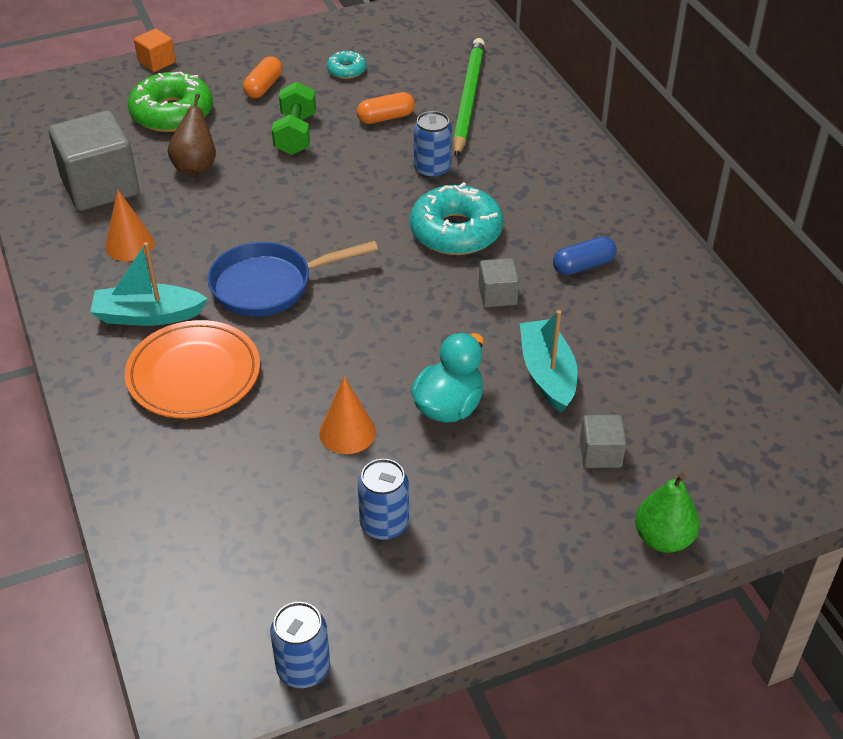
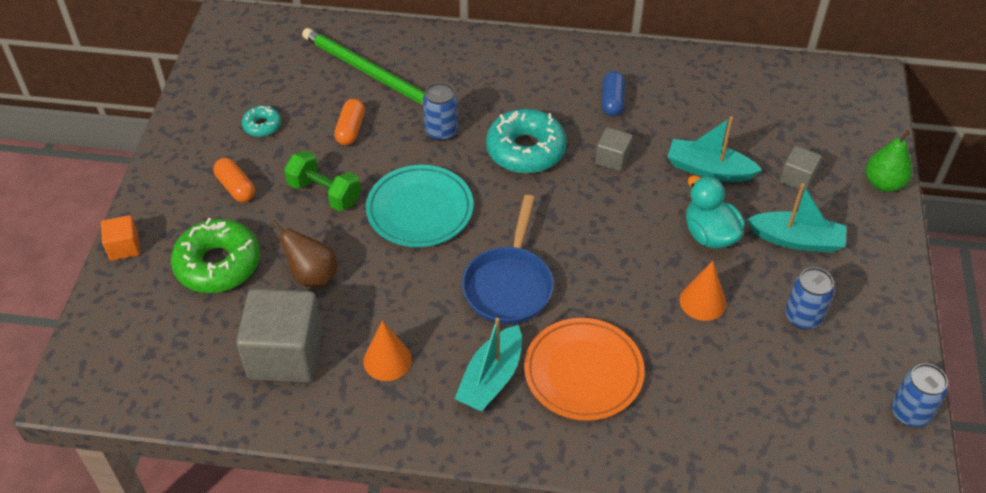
camera: 60 degrees left, 5 degrees up
(320, 195) = (420, 210): none -> turquoise plate
(499, 483) = (796, 240): none -> turquoise boat

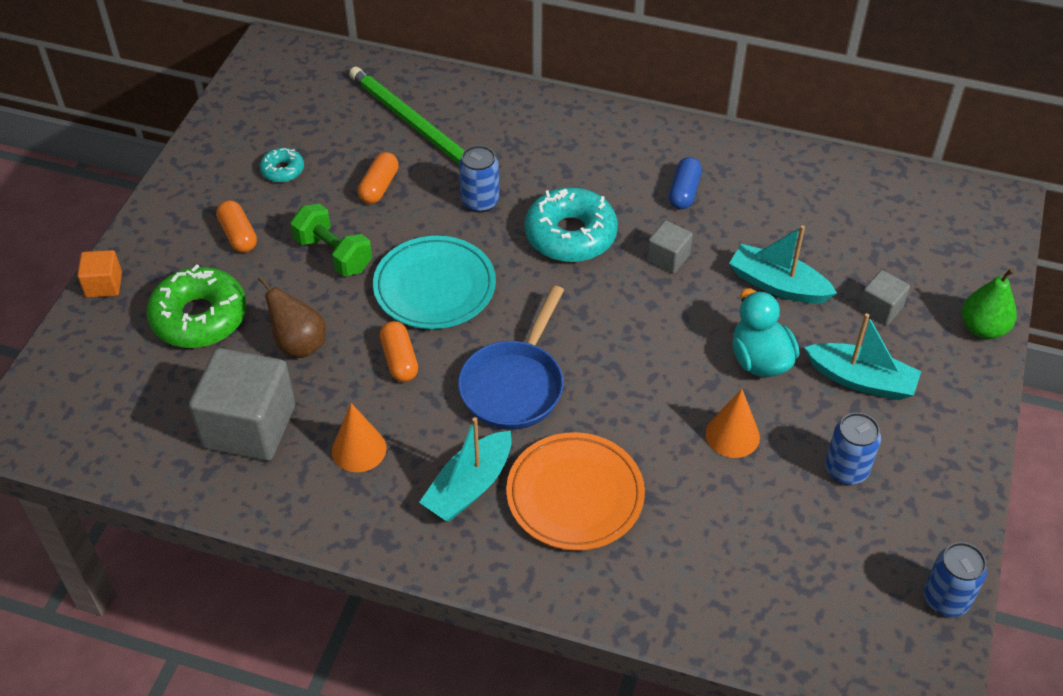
camera: 10 degrees right, 0 degrees up
(404, 277) = (399, 360): none -> orange capsule

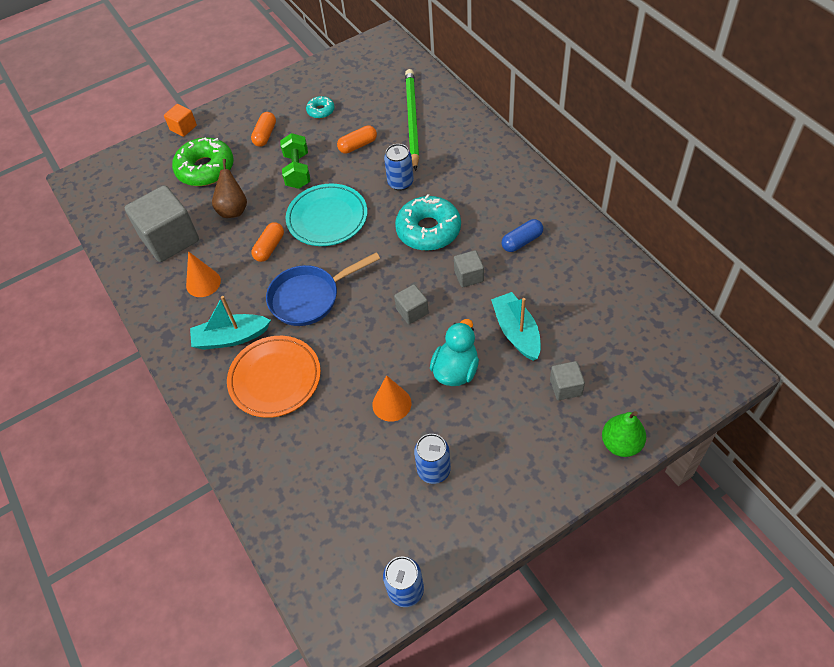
camera: 45 degrees right, 5 degrees up
(648, 329) = (412, 311): none -> grey cube
(861, 380) = (503, 423): turquoise boat -> none

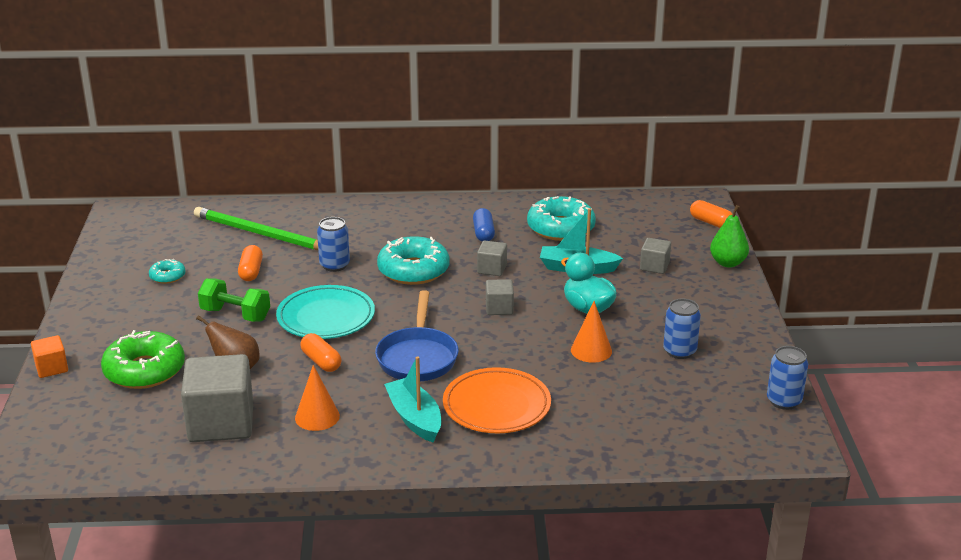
camera: 65 degrees left, 25 degrees down
(231, 338) = (415, 418): turquoise boat -> turquoise boat turned 135 degrees clockwise
(265, 135) = (151, 318): orange capsule -> orange capsule (711, 222)
(576, 287) = (561, 228): none -> turquoise donut

